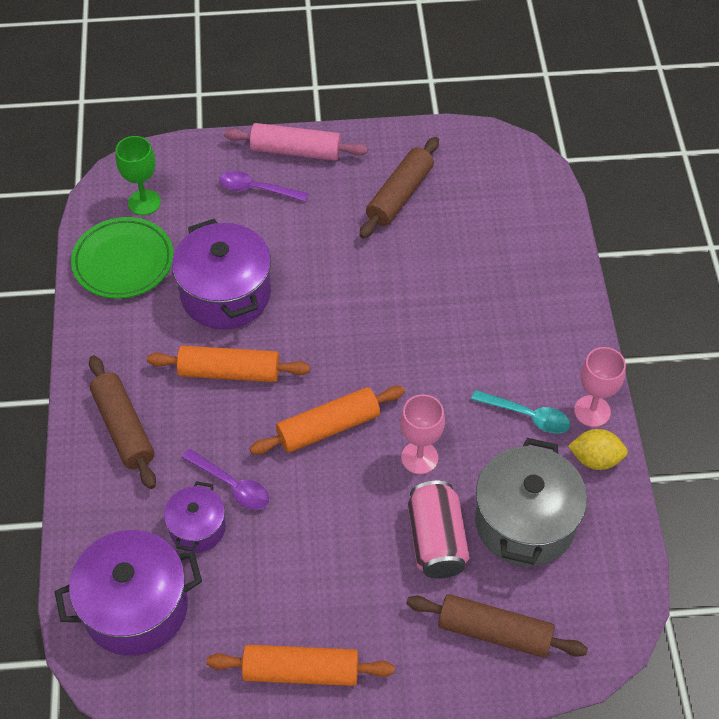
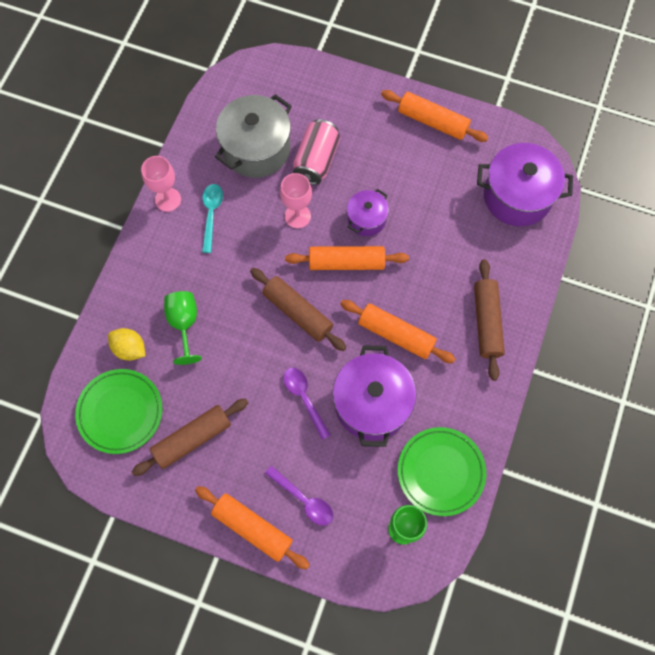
camera: 155 degrees left, 15 degrees up
(197, 528) = (461, 230): purple pot -> purple pot (366, 219)
(232, 485) = (428, 249): purple spoon -> purple spoon (304, 398)
(296, 151) = (252, 528): pink rolling pin -> orange rolling pin
(478, 289) = (184, 324): none -> green goblet
(488, 189) = (120, 412): none -> green plate
(494, 632) = (312, 97): brown rolling pin -> brown rolling pin (297, 312)
(527, 416) = (211, 214): turquoise spoon -> turquoise spoon turned 45 degrees clockwise
(595, 459) = (188, 168): yellow lemon -> yellow lemon (130, 349)

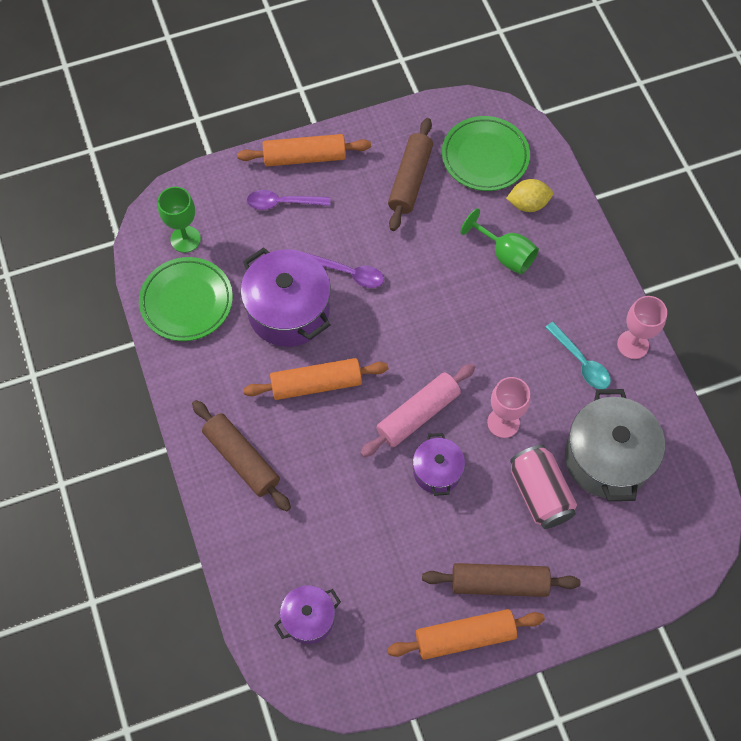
camera: 140 degrees right, 5 degrees down
(297, 312) = (420, 336): brown rolling pin -> brown rolling pin (499, 583)
(346, 262) = (418, 414): orange rolling pin -> pink rolling pin
(517, 196) = (308, 618): purple pot -> purple pot, size x0.56

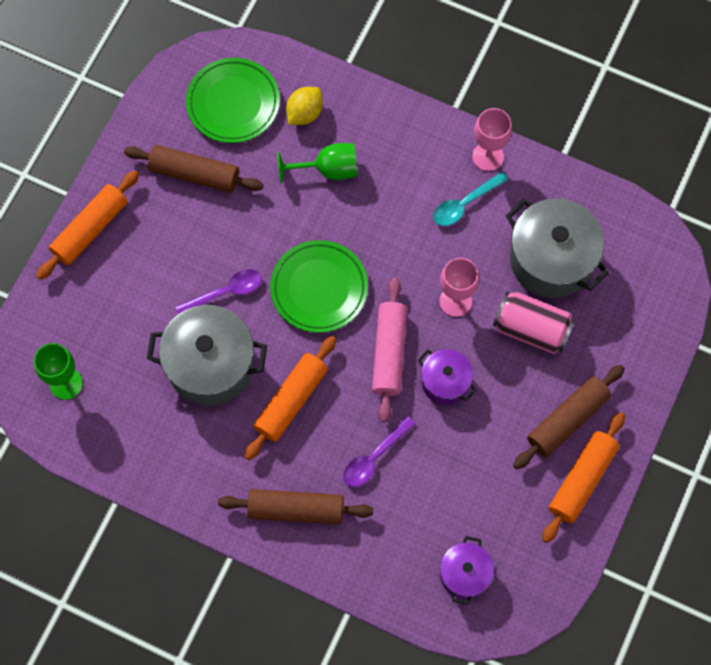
camera: 45 degrees left, 5 degrees up
(187, 302) = (122, 432): green plate -> green plate (319, 288)
(282, 203) = (113, 283): purple spoon -> purple spoon (374, 457)
(288, 311) = (210, 365): purple pot -> grey pot
(410, 180) = (194, 174): brown rolling pin -> brown rolling pin turned 45 degrees counterclockwise
(581, 362) = (464, 204): turquoise spoon -> turquoise spoon turned 135 degrees clockwise

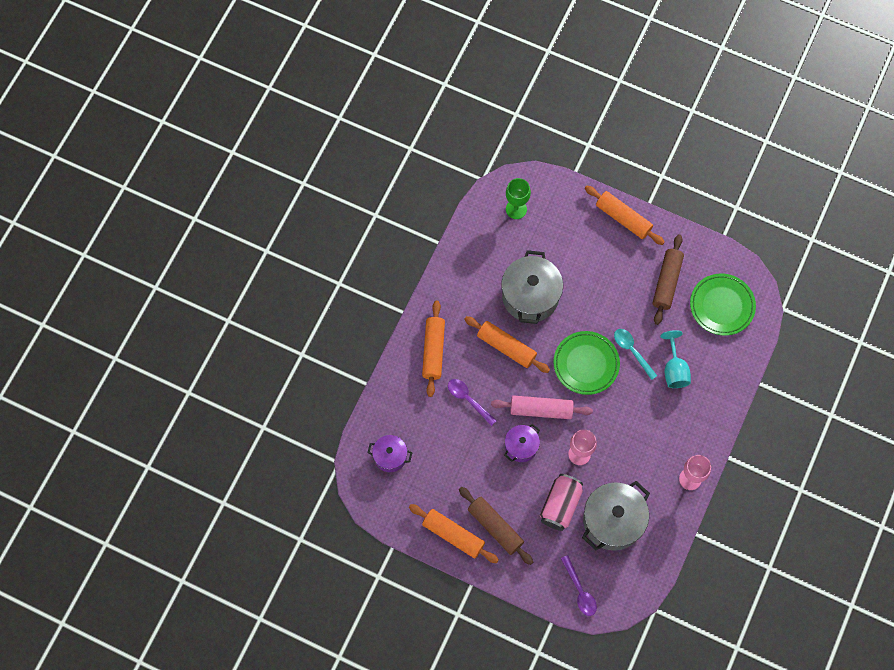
camera: 90 degrees right, 0 degrees up
(225, 292) = (581, 304): purple spoon -> purple spoon (580, 590)
(296, 509) = (433, 351): brown rolling pin -> orange rolling pin
(304, 113) = (717, 353): yellow lemon -> none
(328, 170) = (674, 369): green goblet -> turquoise goblet
(464, 204) = (652, 462): turquoise spoon -> turquoise spoon (632, 351)

